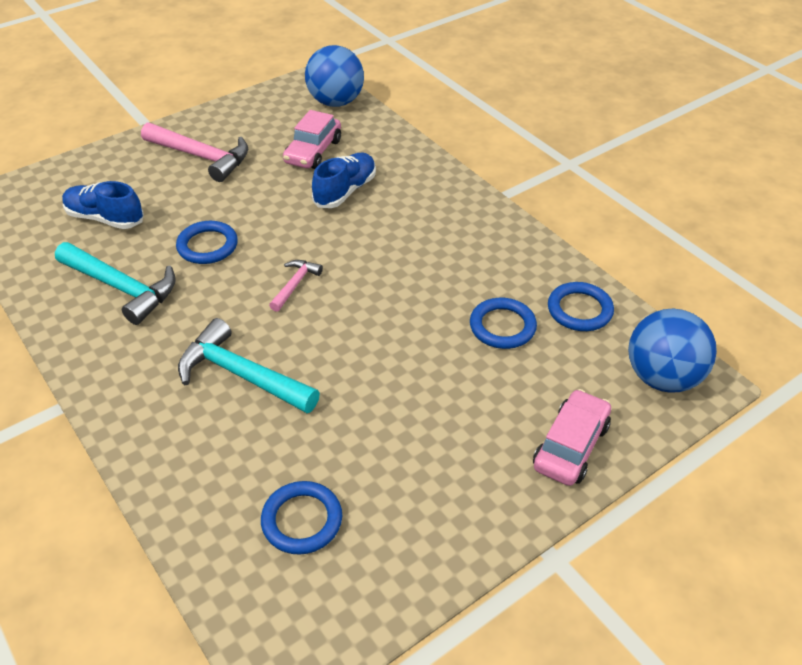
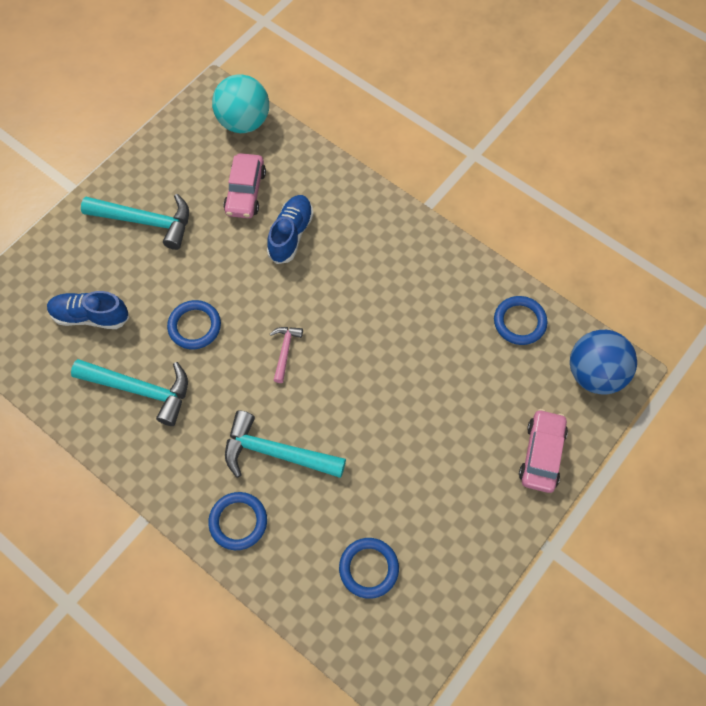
camera: 15 degrees left, 20 degrees up
(202, 157) = (146, 222): pink hammer -> turquoise hammer
(336, 102) = (244, 122): blue ball -> turquoise ball
(502, 326) = (464, 354): blue ring -> blue ring (238, 522)

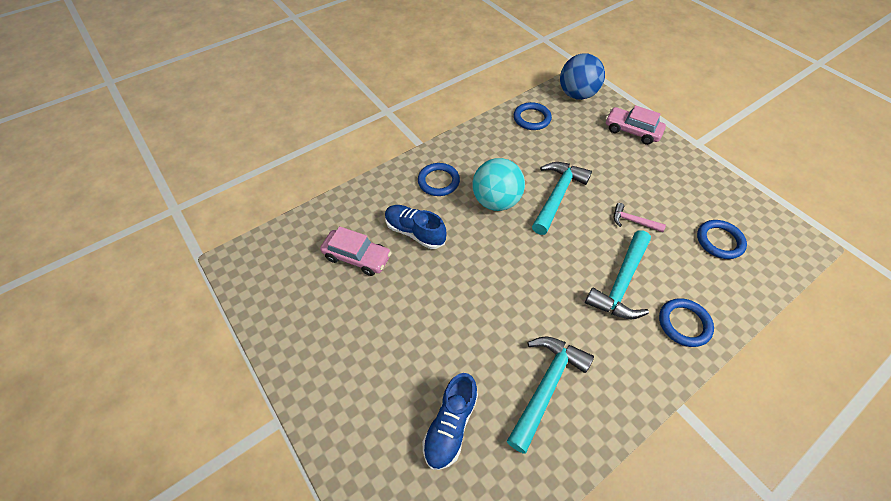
camera: 75 degrees left, 10 degrees down
(146, 222) = (354, 349): turquoise hammer -> turquoise hammer (557, 195)
(194, 326) = (486, 325): blue ring -> blue ring (438, 181)
(244, 122) = (280, 244): turquoise ball -> turquoise ball (496, 201)
(285, 351) = (527, 258): pink hammer -> pink hammer (632, 221)

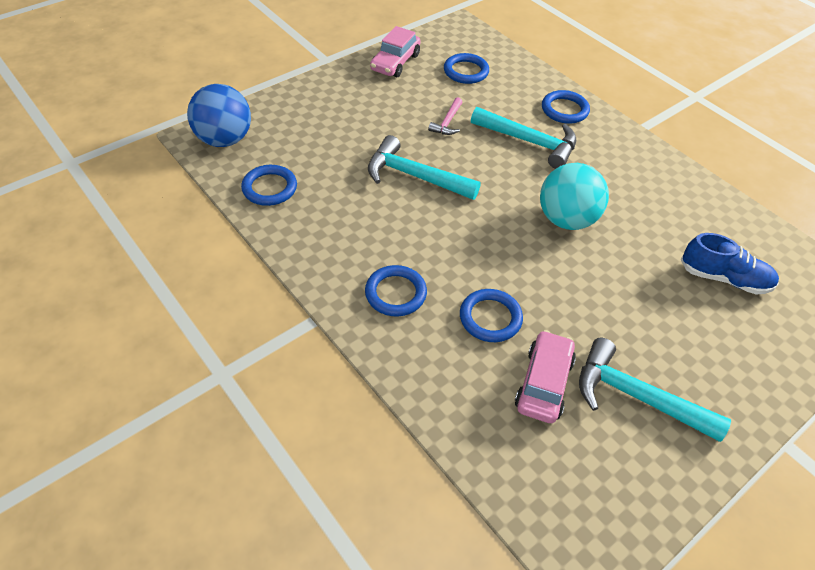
camera: 95 degrees left, 5 degrees down
(415, 232) = (490, 318): blue shoe -> blue ring
(496, 201) = (428, 233): turquoise ball -> turquoise ball (566, 219)
(546, 386) = (657, 206): turquoise hammer -> turquoise hammer (636, 396)
(631, 131) = (304, 102): pink car -> pink car (395, 62)

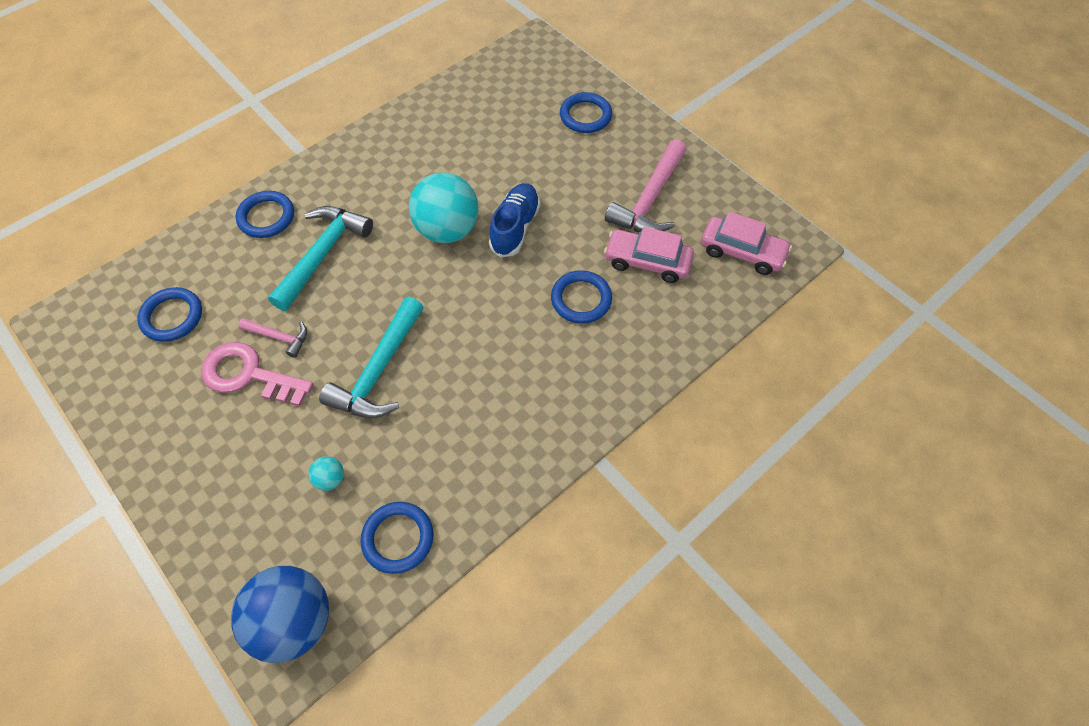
camera: 90 degrees left, 10 degrees up
(324, 152) = (330, 479): none -> turquoise ball
(395, 62) = (136, 404): pink car -> pink car (742, 252)
(395, 293) = (558, 382): blue ring -> blue ring (585, 116)
(415, 109) = (248, 375): none -> pink key
(636, 396) = (649, 200): turquoise hammer -> pink hammer
(724, 278) = (517, 123): blue shoe -> blue shoe (515, 227)

